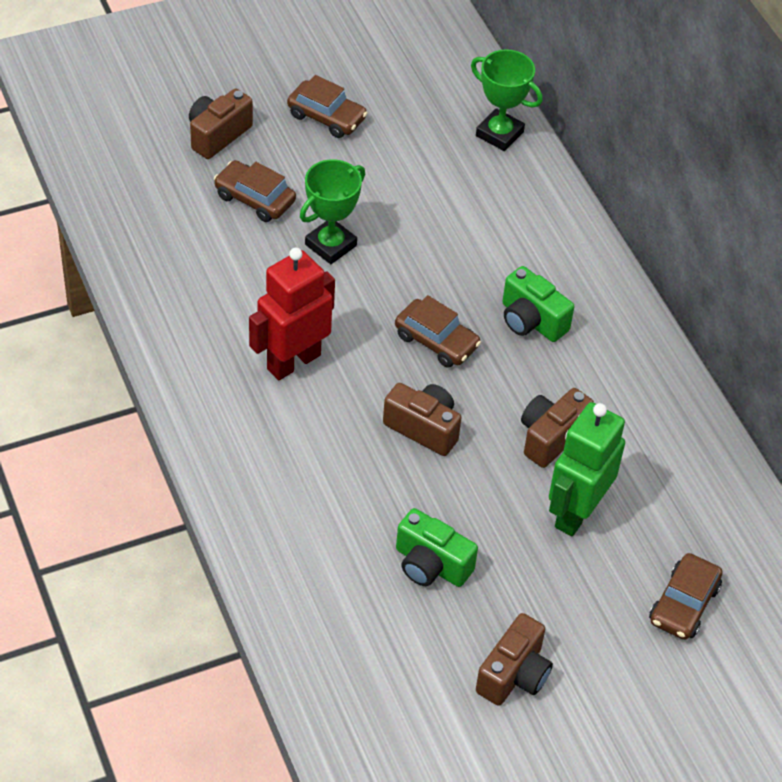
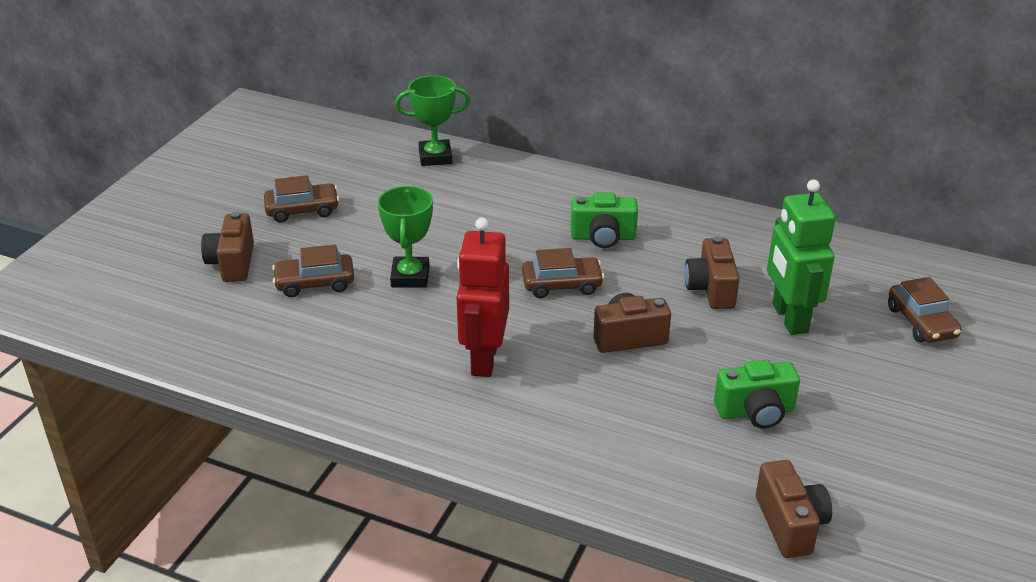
camera: 40 degrees left, 15 degrees down
(514, 674) = (902, 435): brown camera -> brown camera (790, 524)

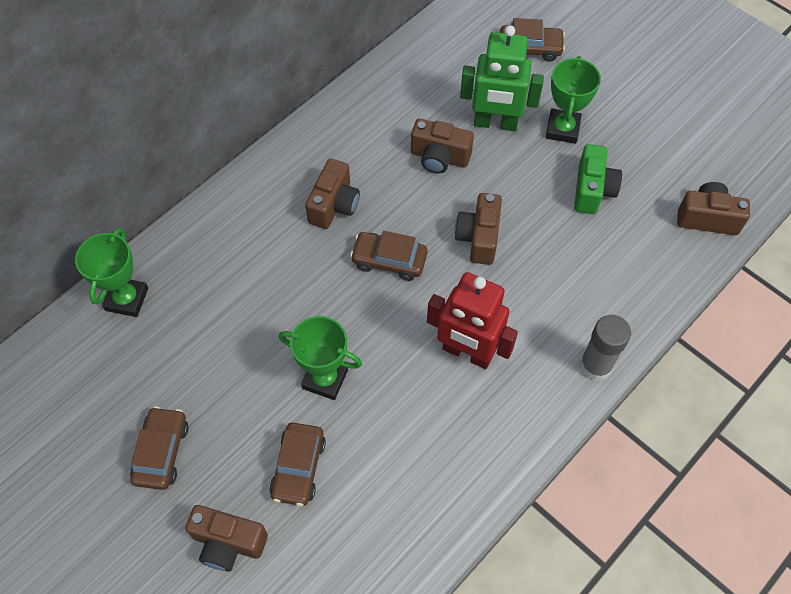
camera: 70 degrees left, 25 degrees up
(517, 458) = (595, 366): none -> grey glue stick
(562, 285) = (389, 260): brown car -> brown car turned 90 degrees counterclockwise
(603, 237) = (334, 205): green camera -> brown camera
(824, 371) = (562, 129): none -> green trophy

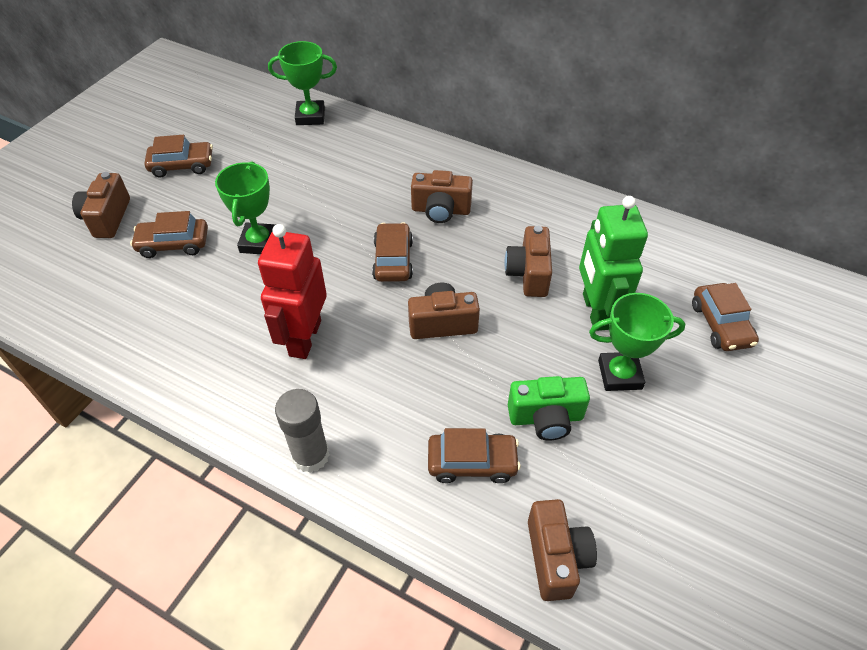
camera: 75 degrees right, 10 degrees down
(623, 250) = (472, 462): none -> brown car

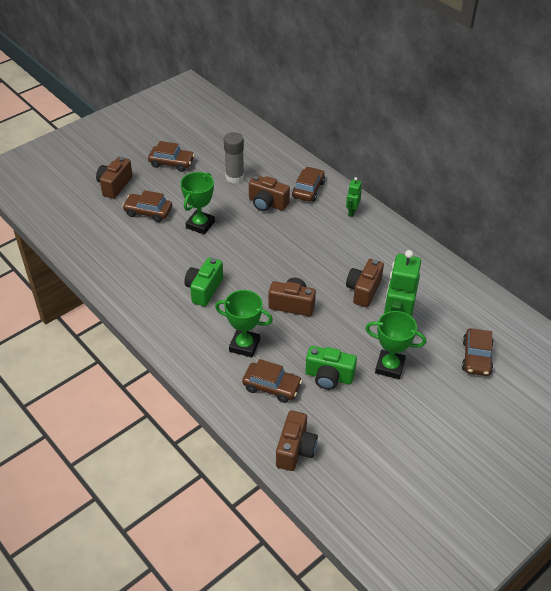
camera: 20 degrees right, 5 degrees down
(304, 338) = (204, 289): red robot -> green camera
(310, 116) = (267, 149): green trophy -> green trophy (244, 345)
(310, 455) = (180, 354): grey glue stick -> grey glue stick (235, 177)
(393, 260) = (279, 258): brown car -> brown car (308, 189)
(441, 210) = (326, 235): brown camera -> brown camera (267, 203)
(460, 171) = (352, 212): none -> green robot

